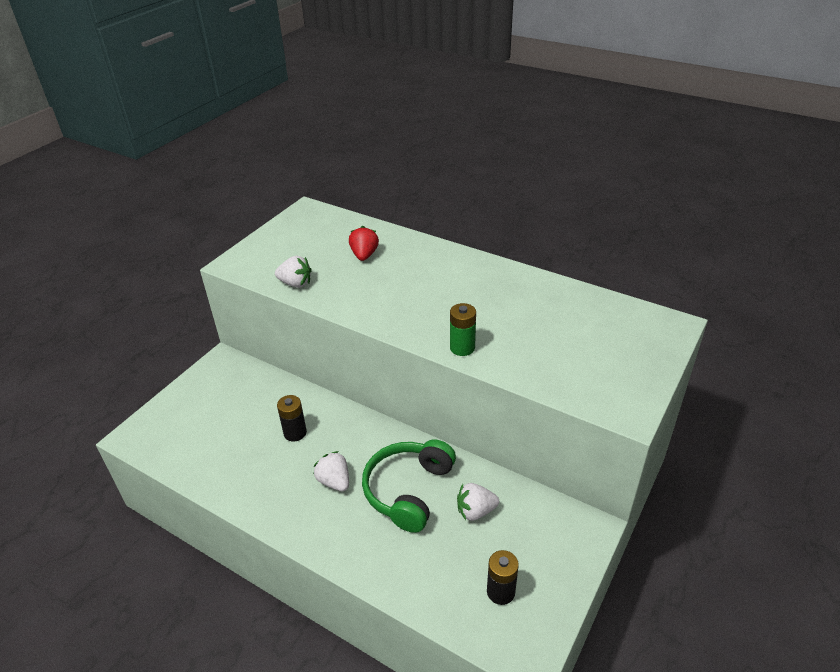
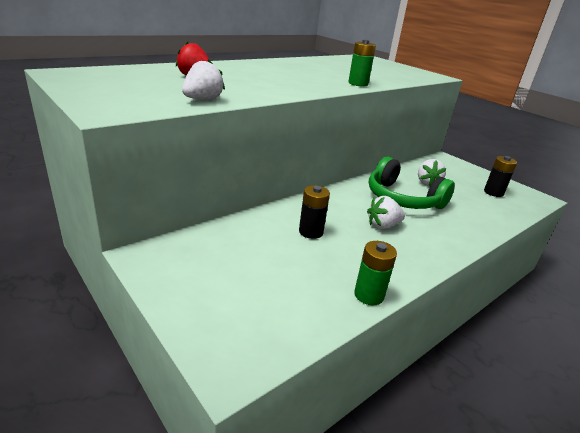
camera: 75 degrees left, 10 degrees down
(218, 488) = (369, 295): none -> green battery

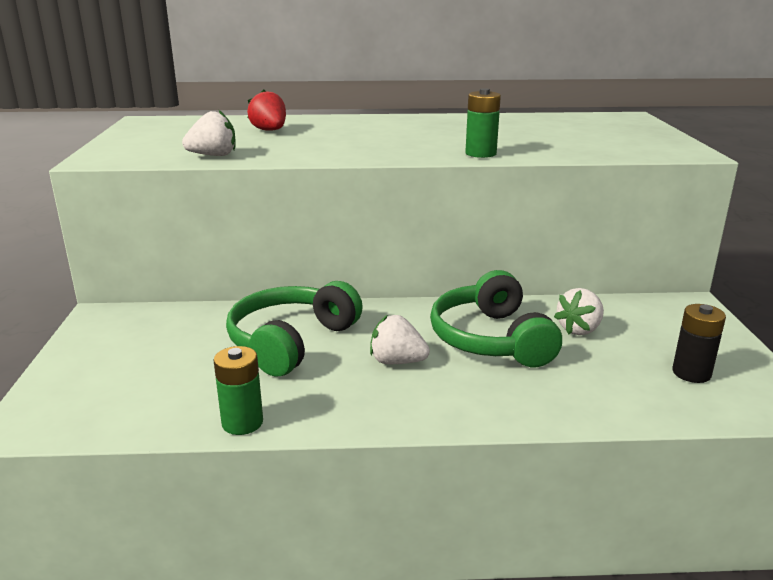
camera: 40 degrees right, 5 degrees down
(311, 232) = (291, 341): black battery -> green headphones

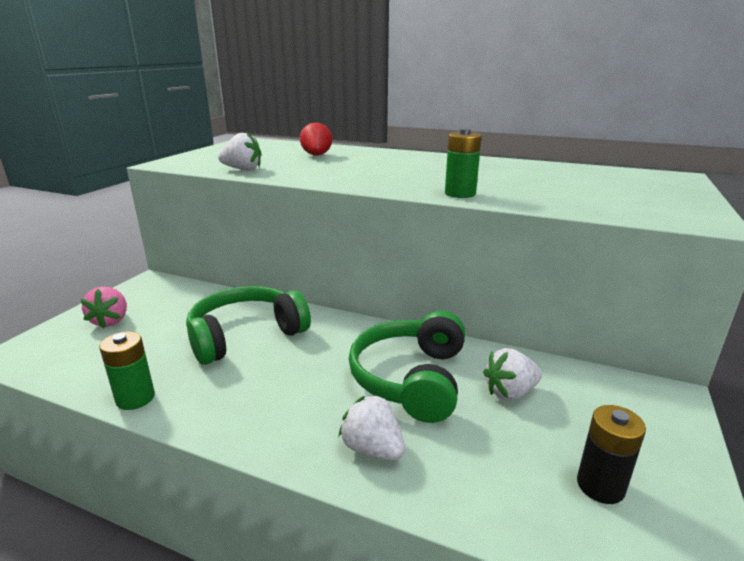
camera: 25 degrees right, 0 degrees up
(108, 364) = (111, 321): none -> pink strawberry
(397, 361) = (307, 377): white strawberry -> white strawberry (372, 448)

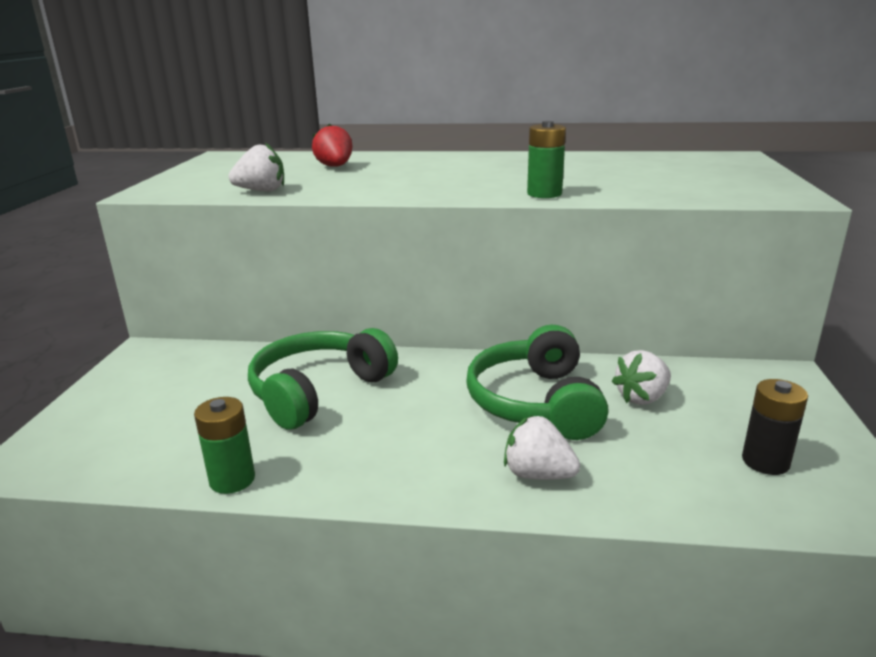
camera: 15 degrees left, 0 degrees up
(111, 321) = (128, 403): pink strawberry -> none

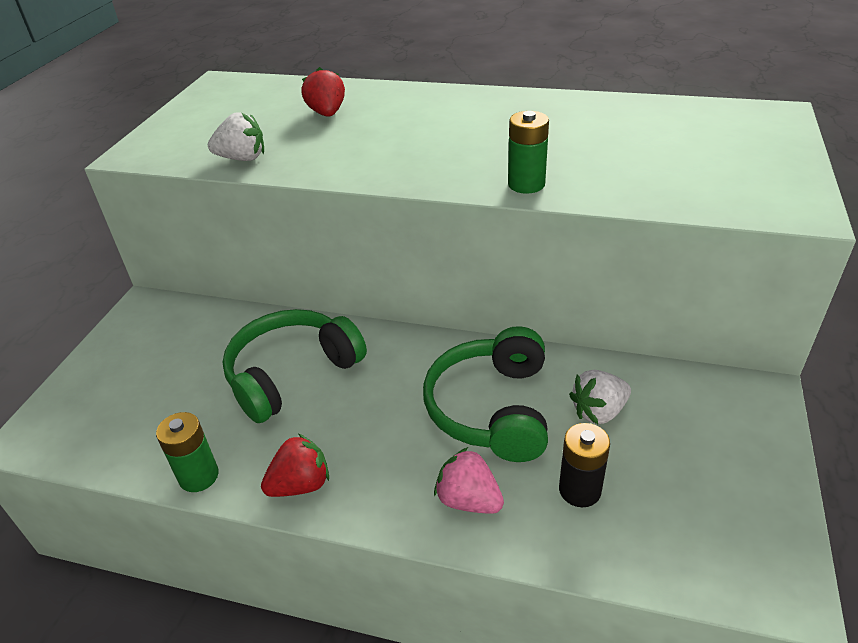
camera: 10 degrees right, 15 degrees up
(351, 477) = (300, 484): none -> red strawberry
(538, 474) = (468, 500): white strawberry -> pink strawberry
(765, 461) = (692, 508): black battery -> black battery (579, 490)

